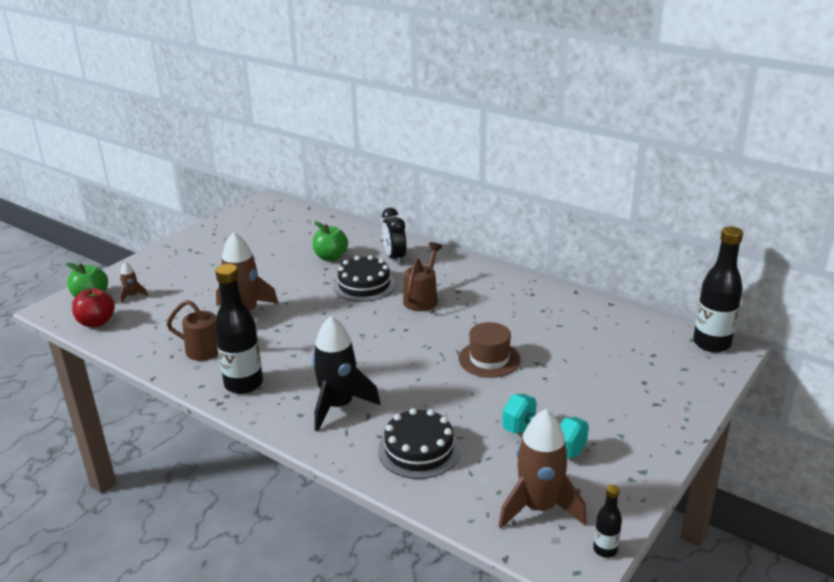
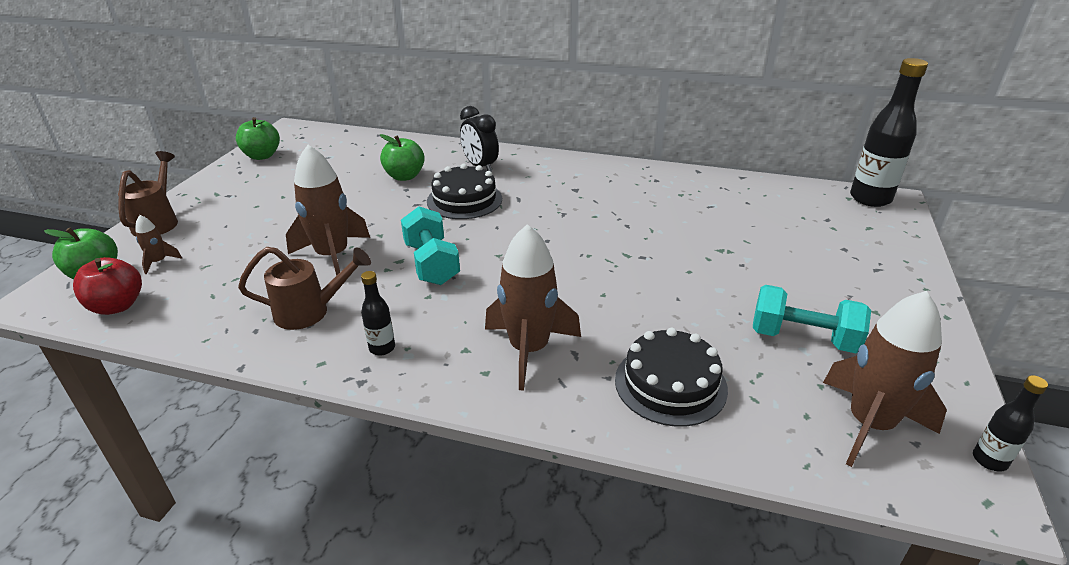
camera: 20 degrees left, 5 degrees up
(235, 222) = (262, 156): none -> green apple
(243, 384) = (382, 348): black bottle -> black bottle, size x0.48
(310, 332) = (431, 264): none -> turquoise dumbbell
(338, 406) = (529, 350): black rocket -> brown rocket
(422, 298) = (542, 203): brown watering can -> brown watering can (158, 222)
(489, 359) = (666, 256): brown hat -> none

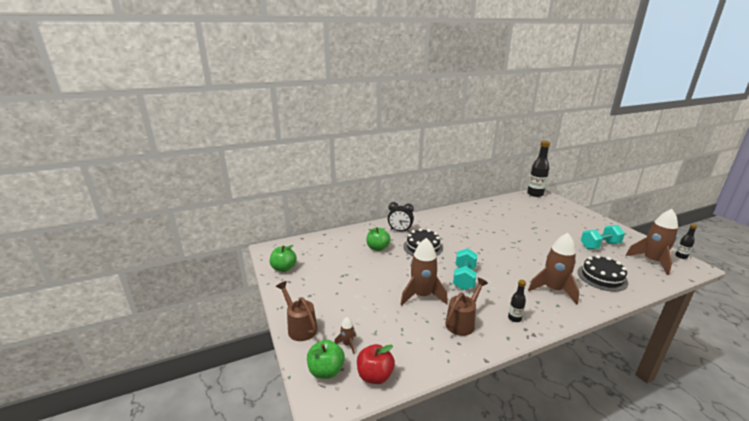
camera: 40 degrees left, 10 degrees down
(431, 264) = (464, 278): turquoise dumbbell -> turquoise dumbbell turned 75 degrees clockwise

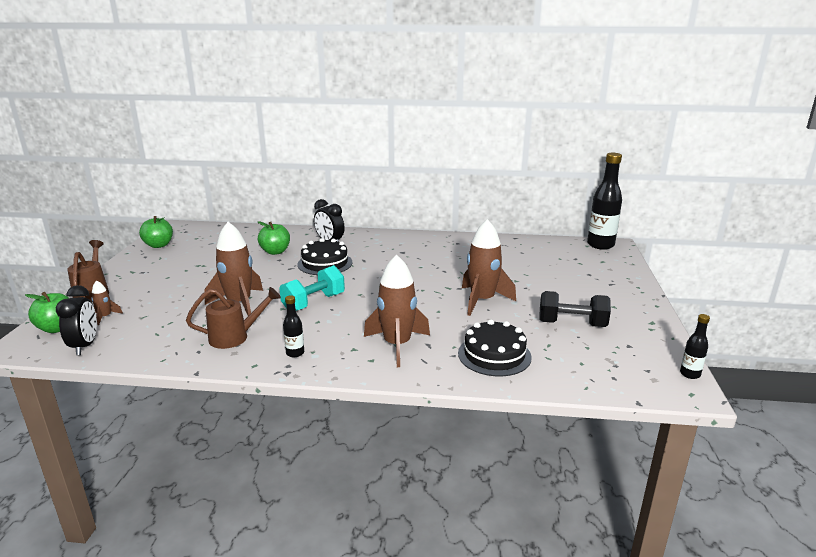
camera: 30 degrees right, 0 degrees up
(375, 376) = (85, 346): red apple -> black clock
(599, 245) = (572, 324): turquoise dumbbell -> black dumbbell
(651, 261) = (619, 364): brown rocket -> brown rocket (482, 301)

